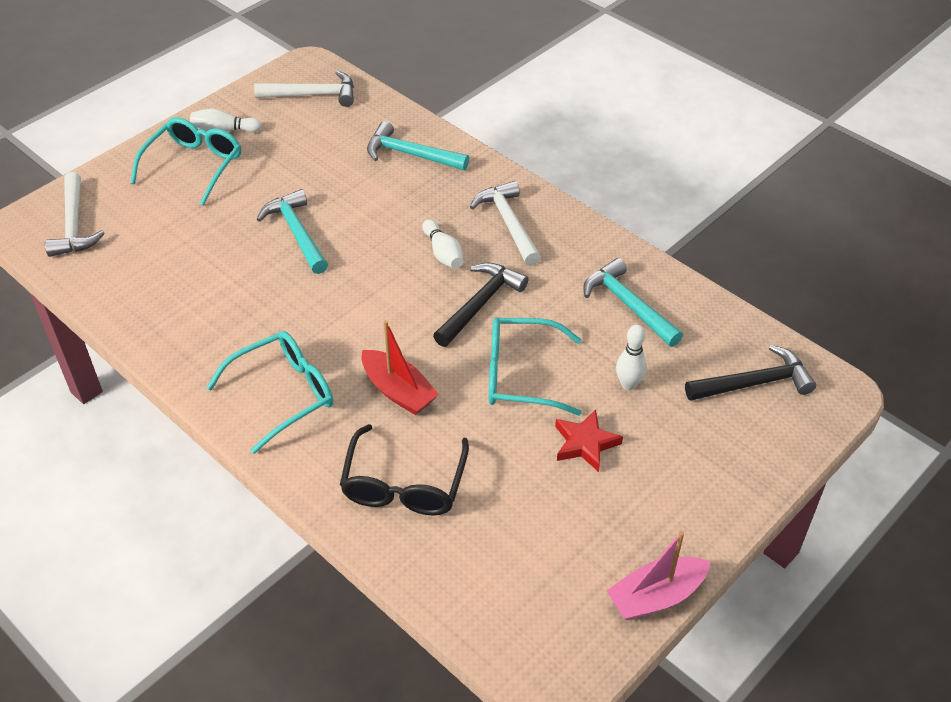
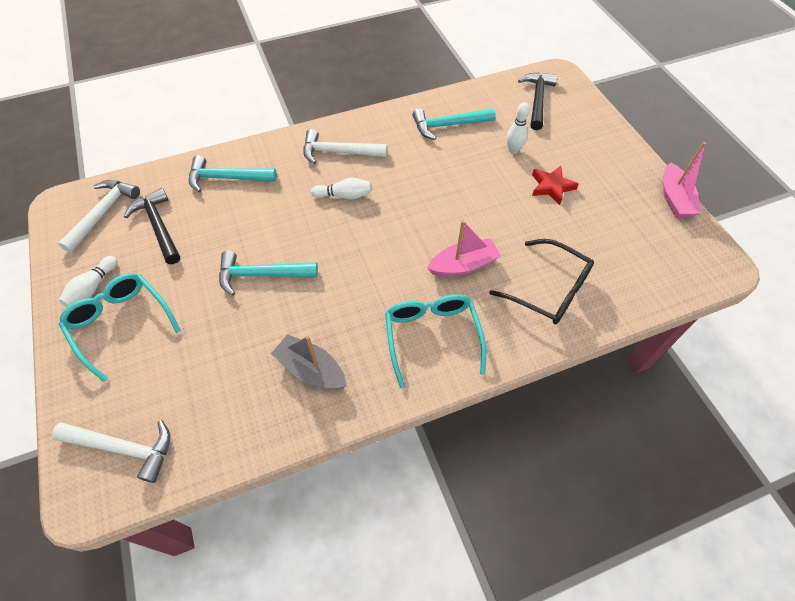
camera: 65 degrees left, 10 degrees up
(201, 313) = (311, 369): none -> grey boat
(398, 391) = (463, 265): red boat -> pink boat
(410, 154) = (227, 178): turquoise hammer -> turquoise hammer turned 45 degrees clockwise
(480, 304) = (406, 193): black hammer -> black hammer (158, 226)
(521, 375) = (481, 196): turquoise glasses -> none

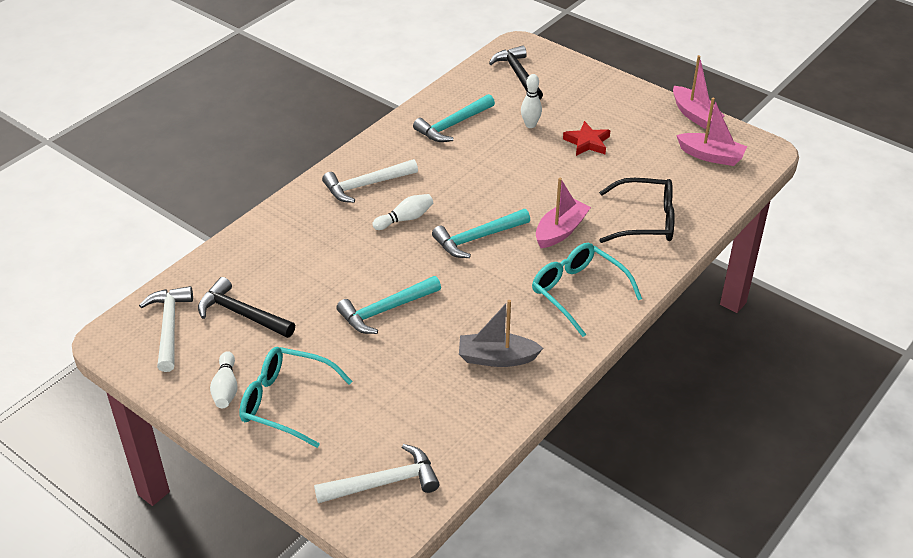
camera: 30 degrees left, 15 degrees down
(227, 178) = (272, 248): turquoise hammer -> turquoise hammer (477, 238)
(662, 249) = (711, 156): none -> pink boat

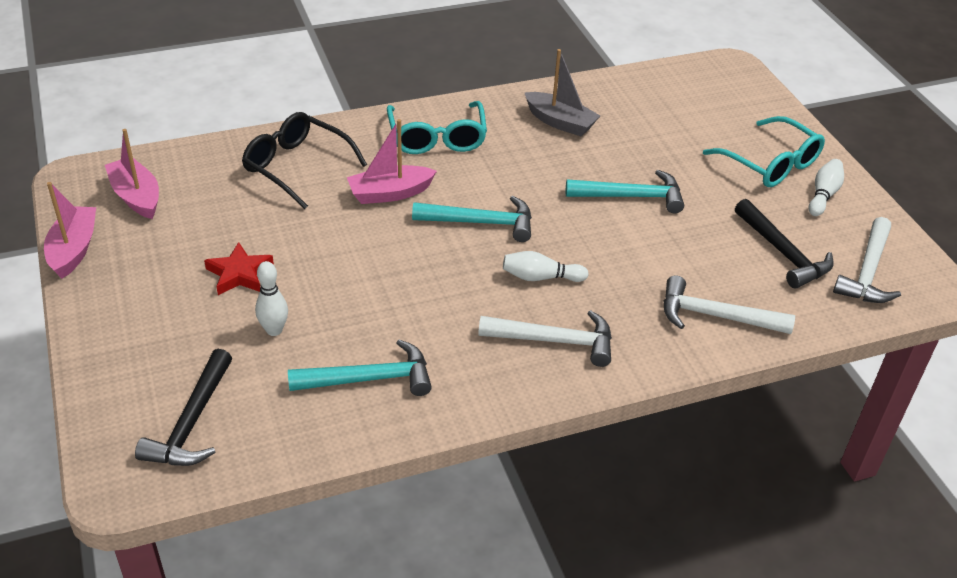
camera: 150 degrees left, 0 degrees up
(384, 482) = (715, 87): white hammer -> white hammer (715, 316)

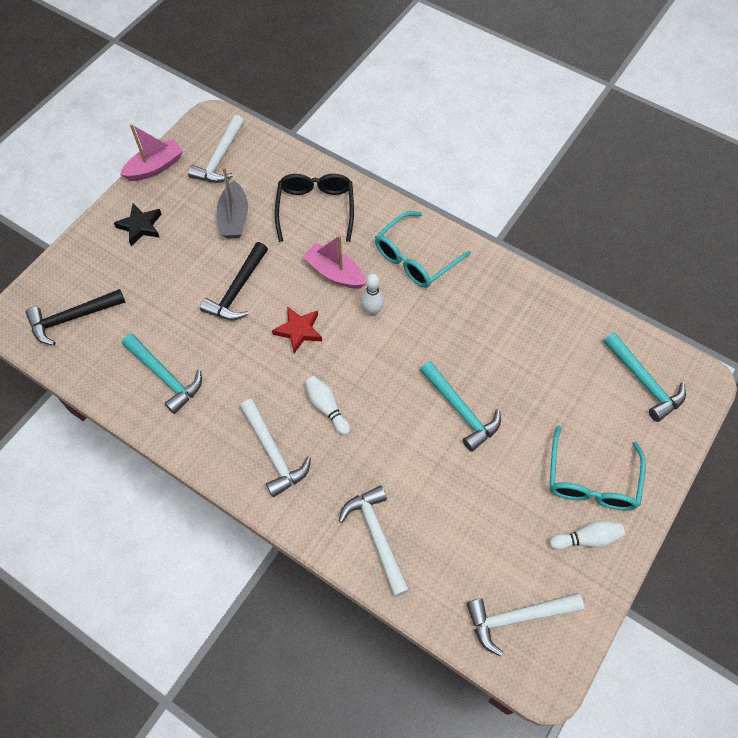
camera: 55 degrees right, 20 degrees up
(136, 197) = (220, 158): pink boat -> white hammer
(139, 301) = (140, 226): none -> black star
(239, 274) = (198, 253): red star -> red star (299, 330)
(274, 330) = (167, 303): white bowling pin -> white bowling pin (372, 311)
(481, 223) = (351, 340): turquoise hammer -> turquoise hammer (644, 382)
(560, 122) = (504, 315): grey boat -> grey boat (234, 218)
(783, 253) = (486, 545): black hammer -> black hammer (237, 290)

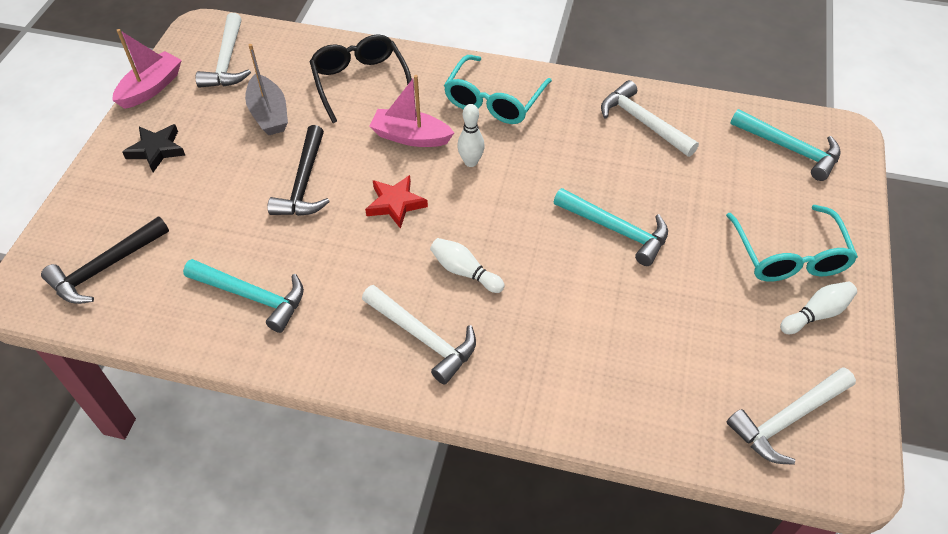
camera: 20 degrees left, 10 degrees down
(376, 536) = (587, 387): white hammer -> white hammer (642, 122)

